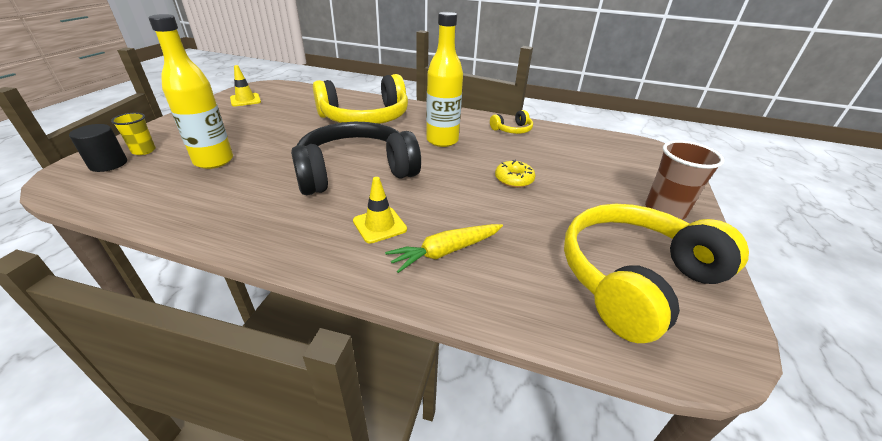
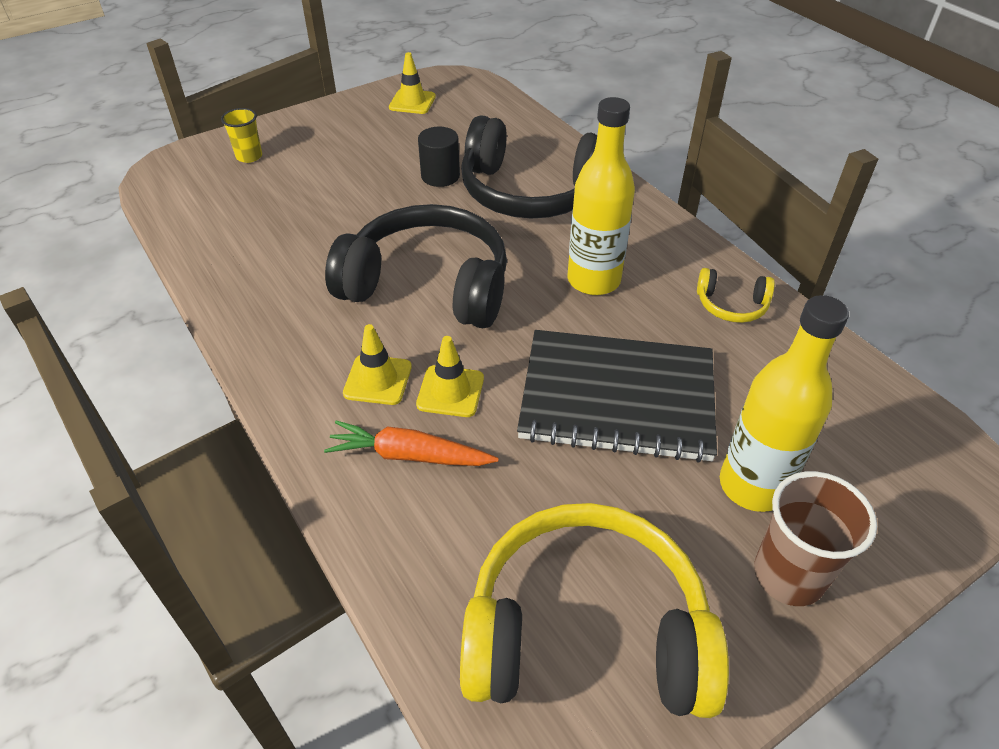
camera: 40 degrees right, 10 degrees up
(108, 164) = (208, 165): black cylinder -> black cylinder (440, 176)
(214, 161) = (299, 200): yellow bottle -> yellow bottle (752, 486)
(365, 118) = (531, 192): yellow headphones -> black headphones
(430, 212) = (450, 391): none -> yellow traffic cone
(446, 251) = (409, 455): yellow carrot -> orange carrot
(514, 179) = (617, 398): yellow donut -> black notebook

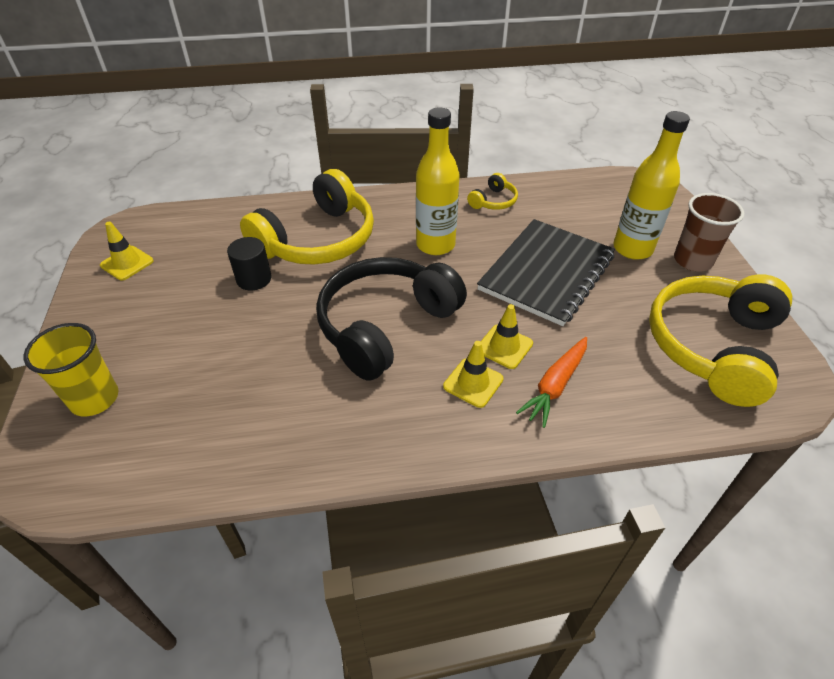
camera: 65 degrees left, 0 degrees up
(249, 156) = (94, 398): yellow cup -> yellow cup, size x1.62
(531, 192) = (318, 240): black headphones -> yellow headphones

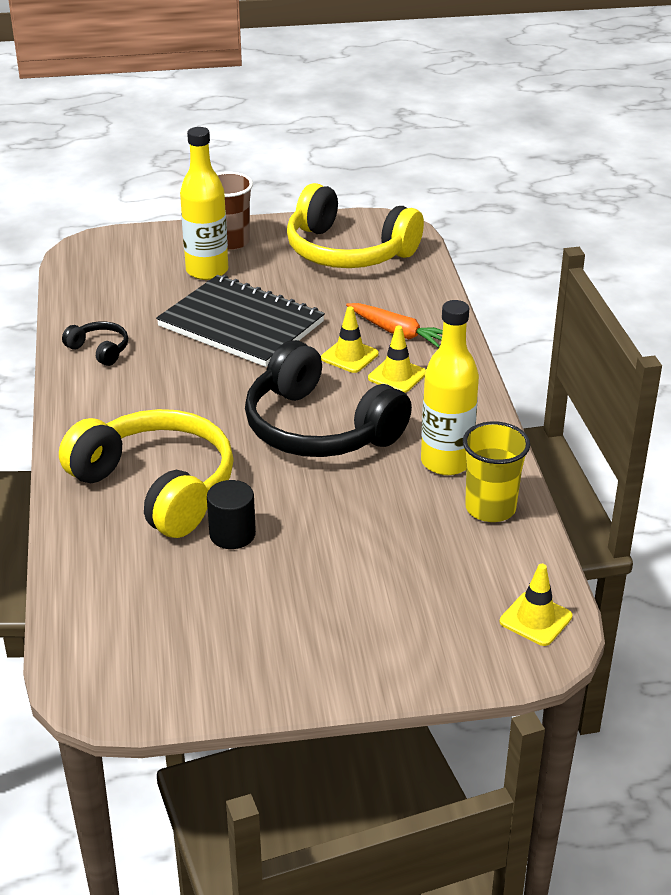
camera: 90 degrees left, 10 degrees down
(94, 398) = (436, 633): yellow cup -> yellow cup (490, 508)
(127, 263) = (185, 665): yellow traffic cone -> yellow traffic cone (535, 619)
(435, 245) = (182, 394): yellow bottle -> yellow bottle (446, 462)
(493, 201) = (100, 350): yellow headphones -> black headphones

